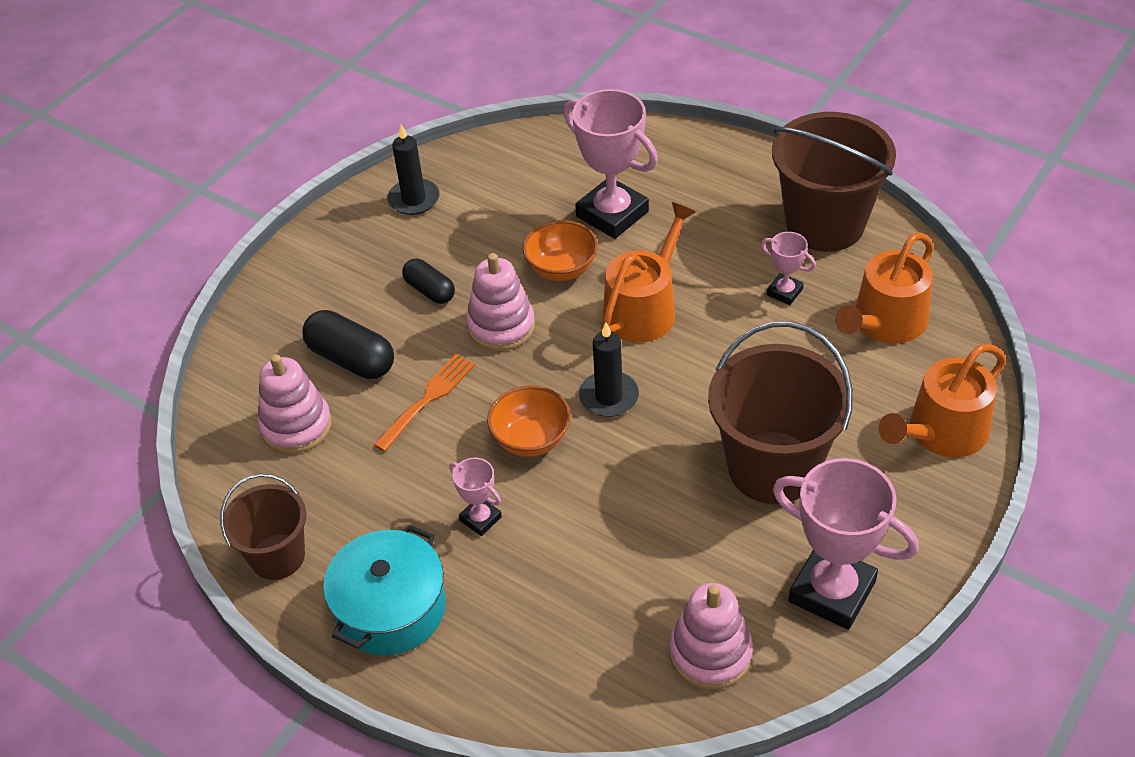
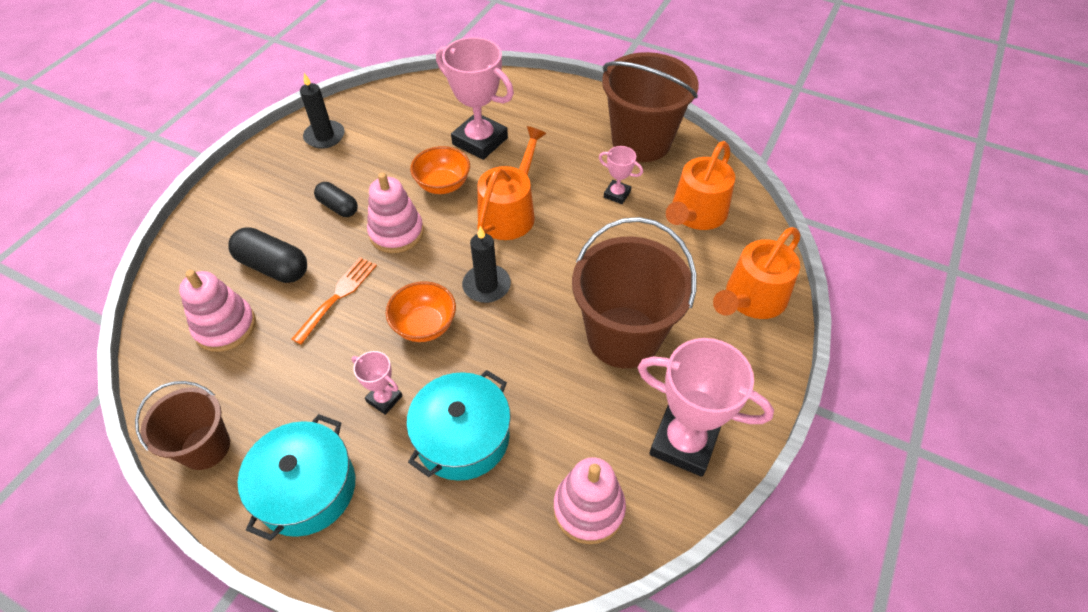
camera: 10 degrees left, 5 degrees up
(570, 567) = (462, 437): none -> turquoise pot

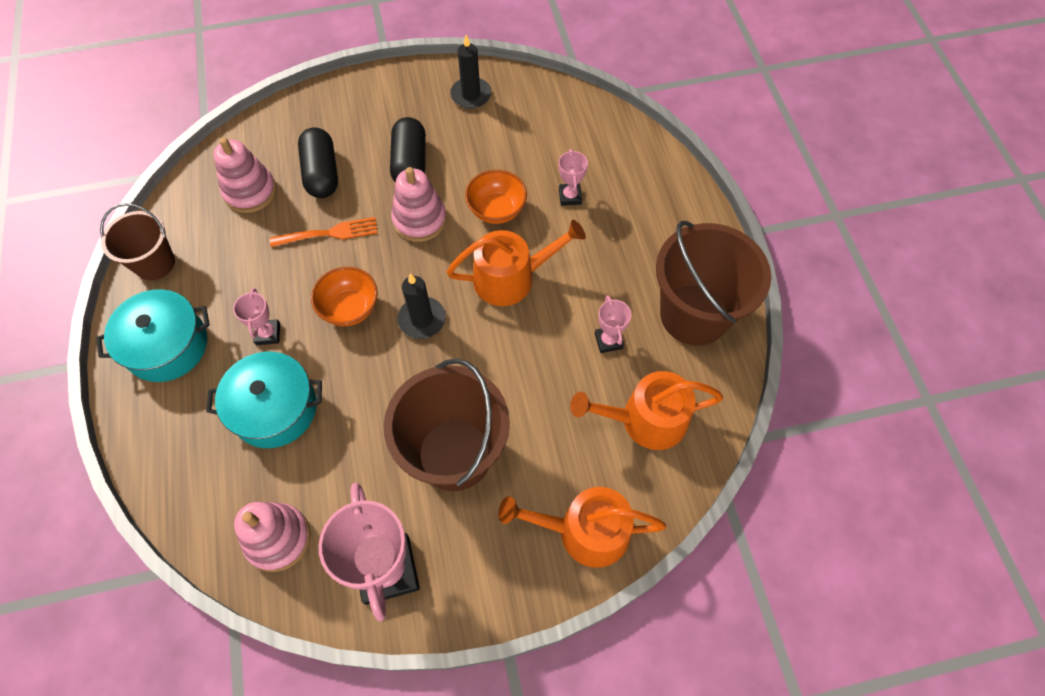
camera: 50 degrees right, 10 degrees up
(338, 207) = (410, 163): black capsule -> black capsule, size x1.56
(480, 141) = (570, 196): pink trophy -> pink trophy, size x0.49

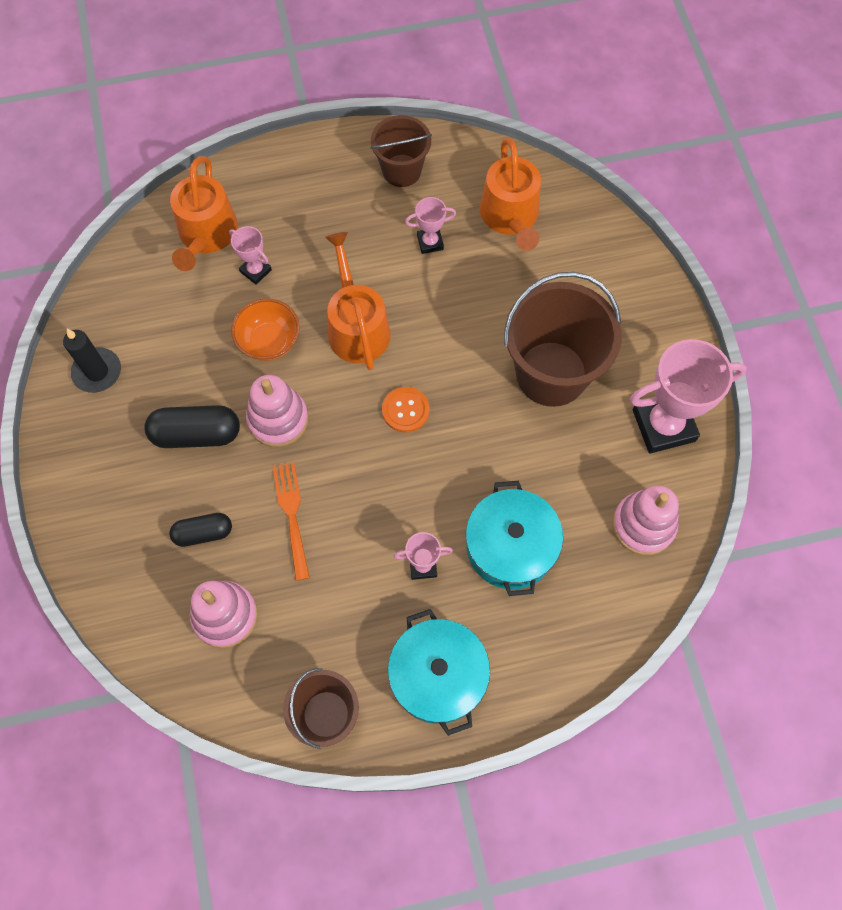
camera: 90 degrees left, 5 degrees up
(322, 173) = (203, 533): black capsule -> black capsule, size x0.64
(350, 308) = (391, 483): orange bowl -> none
(422, 319) = (405, 410): black candle -> orange button
(570, 196) = (255, 271): pink trophy -> pink trophy turned 45 degrees clockwise
(585, 531) = (616, 268): orange watering can -> orange watering can (206, 235)
(694, 314) = (401, 170): brown bucket -> brown bucket, size x0.59

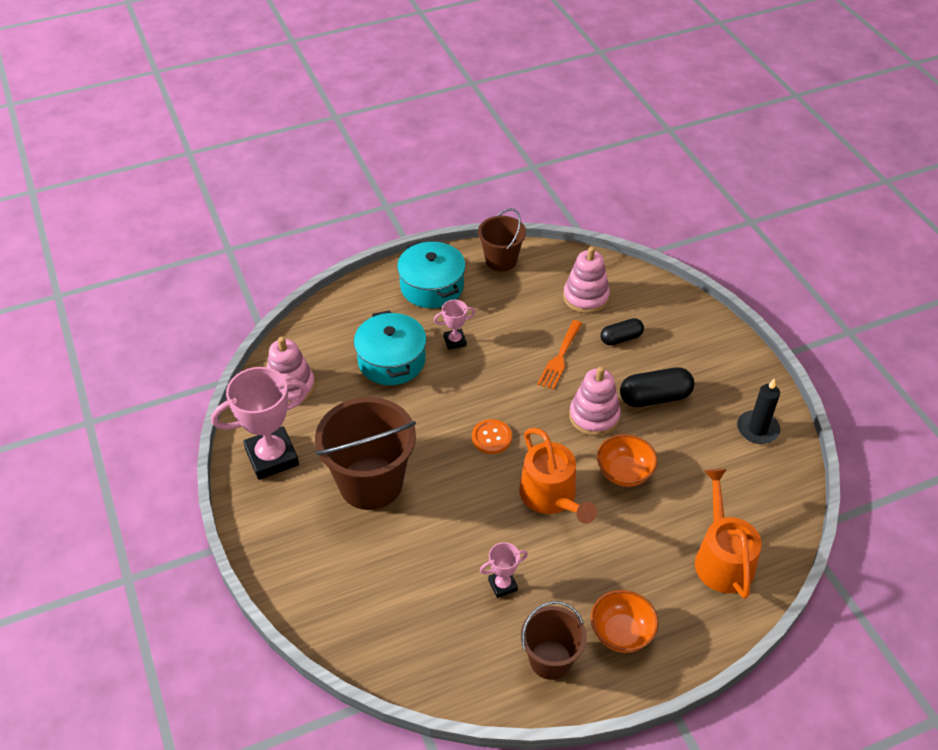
camera: 170 degrees right, 20 degrees down
(255, 271) = (661, 532): pink trophy -> none
(292, 515) = (560, 357): orange fork -> orange fork turned 45 degrees clockwise
(330, 183) = (621, 633): none -> orange bowl
(510, 216) = (426, 625): orange watering can -> none

